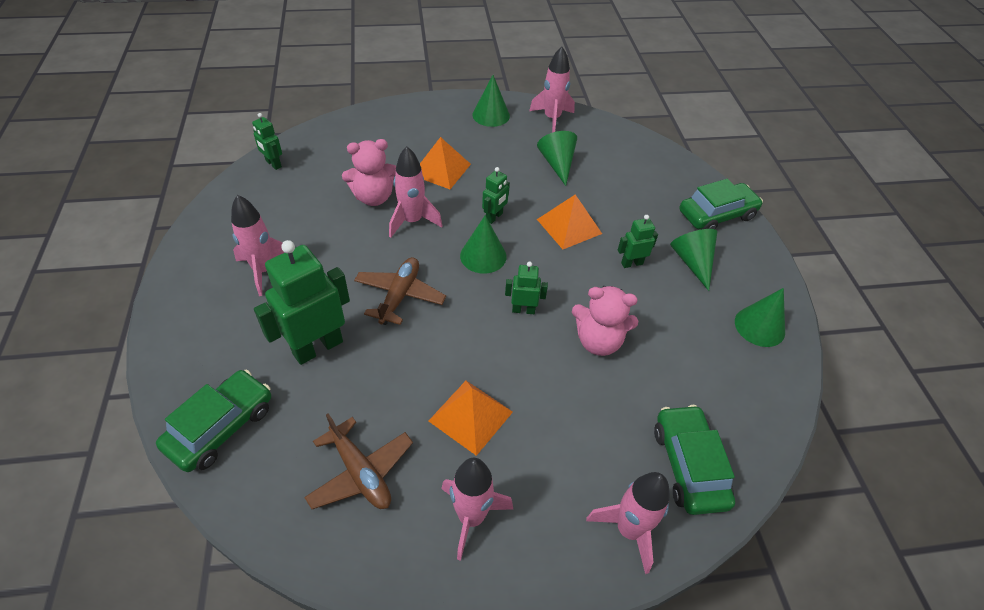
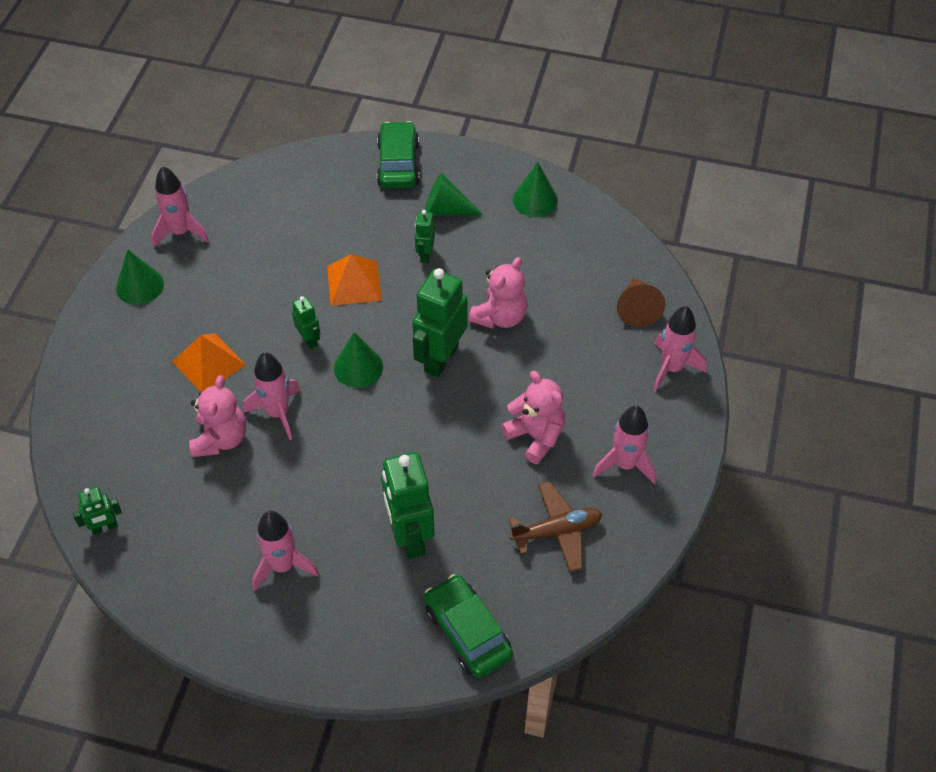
camera: 65 degrees left, 5 degrees up
(400, 295) = (376, 452): brown plane -> none
(470, 416) = (536, 436): orange pyramid -> pink teddy bear
(523, 310) = (440, 358): green robot -> green robot, size x1.99
(557, 164) = (258, 257): green cone -> none
(689, 465) = (637, 308): green car -> brown cone

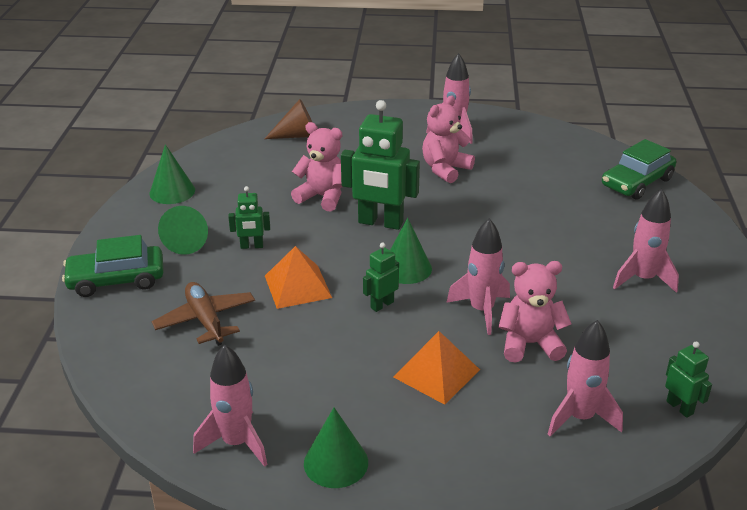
camera: 100 degrees left, 20 degrees down
(409, 536) = (572, 217): green robot -> none
(557, 531) = (528, 154): brown plane -> brown plane (205, 320)
(672, 368) = (355, 119): pink rocket -> pink rocket (580, 417)

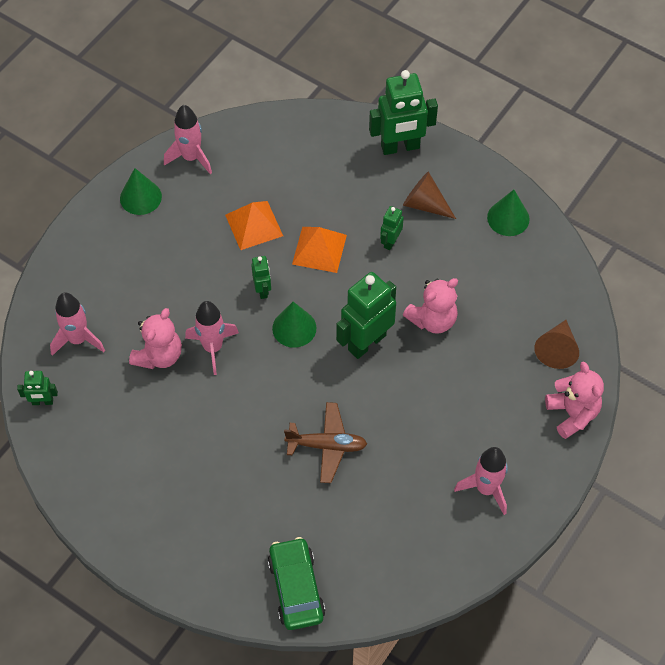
camera: 120 degrees right, 25 degrees up
(116, 280) = (400, 147): green car -> green robot
(188, 241) = (425, 204): green cone -> brown cone
(205, 320) = (317, 182): brown plane -> brown plane (327, 446)
(436, 373) = (172, 285): orange pyramid -> orange pyramid (254, 225)
(445, 169) = (419, 438): pink teddy bear -> pink teddy bear (572, 414)
(643, 279) = (169, 481): pink rocket -> none

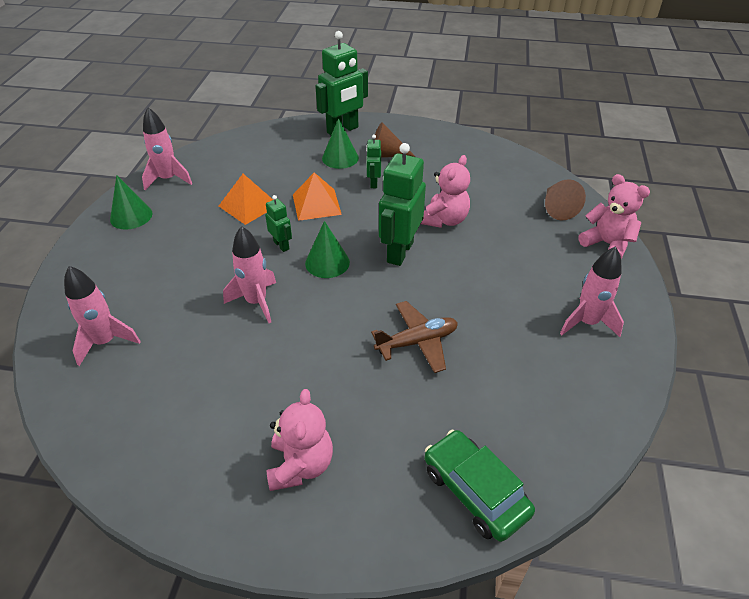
camera: 25 degrees left, 15 degrees down
(42, 402) = (81, 414): green robot -> none
(159, 355) = (202, 326): pink teddy bear -> pink teddy bear (300, 465)
(508, 218) = (454, 145): green cone -> green cone (340, 158)

